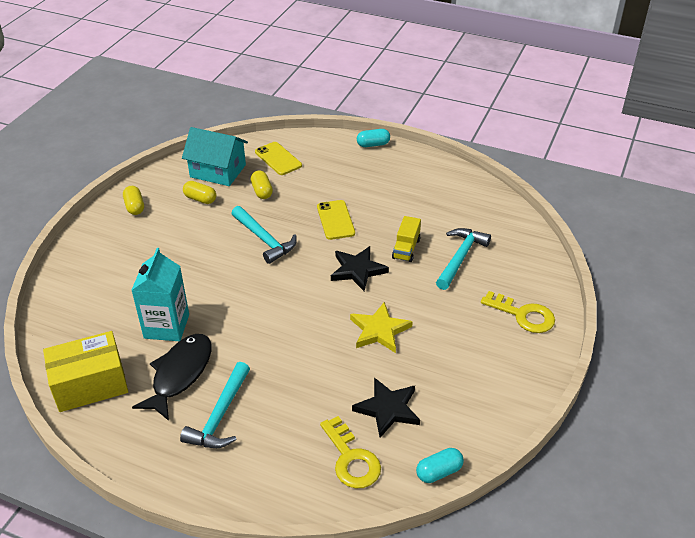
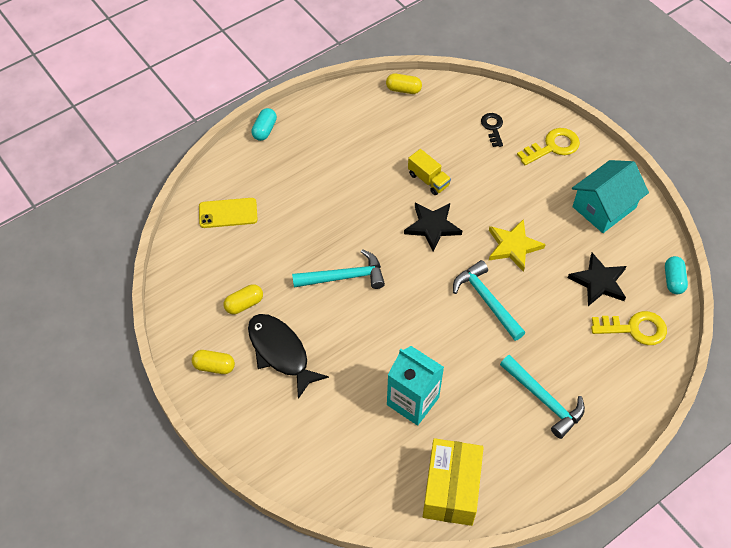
camera: 60 degrees left, 15 degrees up
(180, 374) = (480, 412): black fish -> black fish (281, 352)
(218, 171) = (208, 271): turquoise house -> turquoise house (604, 207)
(262, 191) = (270, 248): yellow capsule -> yellow capsule (403, 89)
(335, 220) = (355, 211): yellow phone -> none
(460, 257) = (463, 150): turquoise hammer -> turquoise hammer (486, 300)
(504, 266) = (493, 127): none -> black key

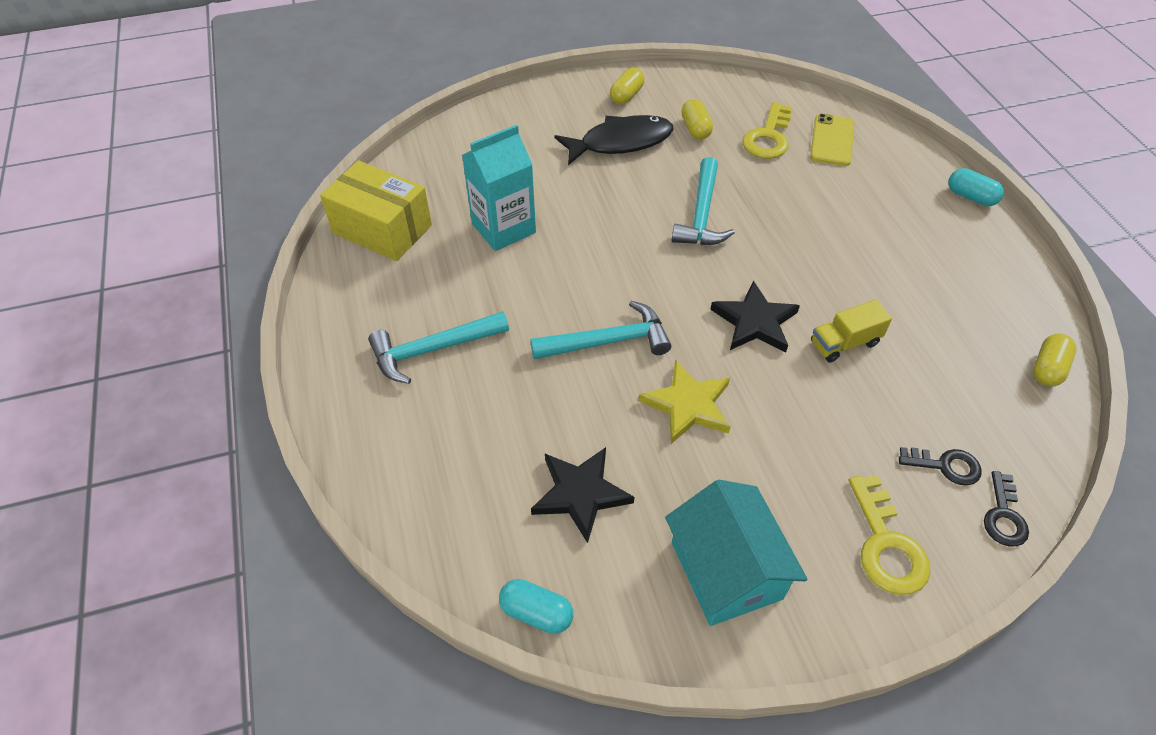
camera: 110 degrees right, 5 degrees down
(511, 104) = (1004, 516): none -> black key
(634, 328) = (478, 506): yellow key -> yellow key (768, 137)

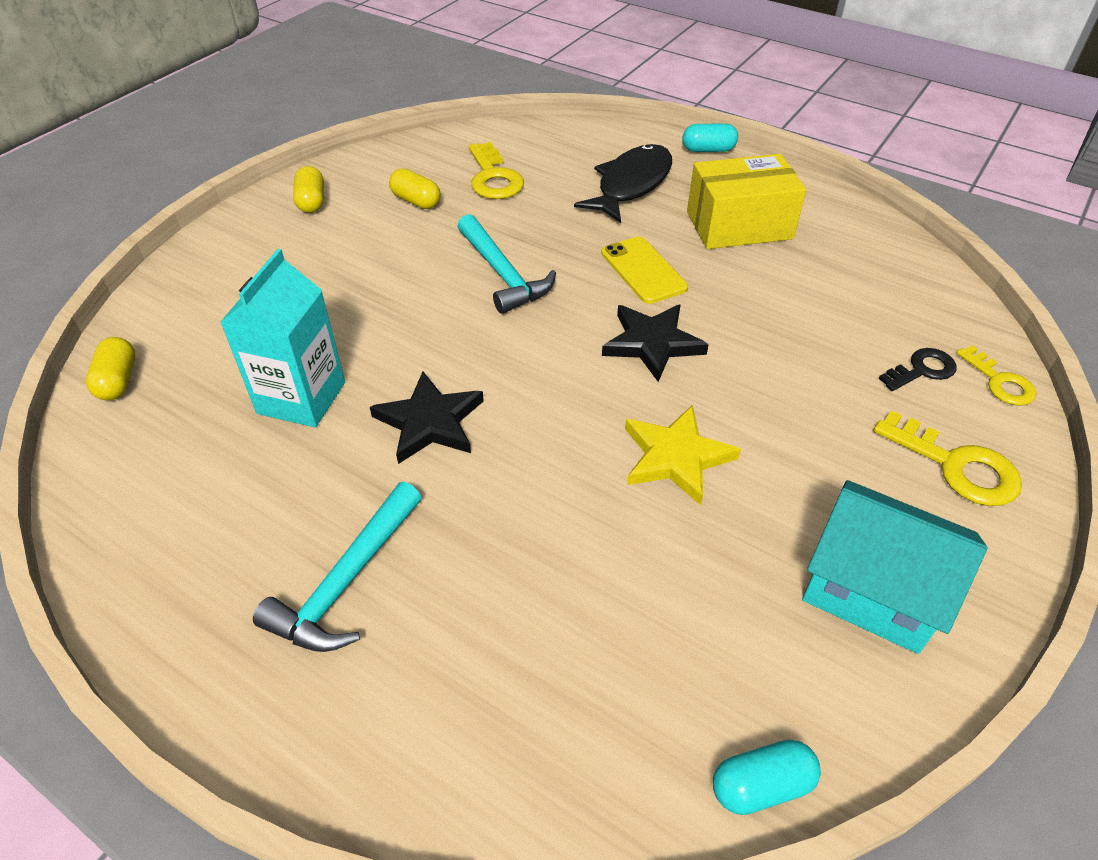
camera: 40 degrees left, 5 degrees down
(382, 229) = (138, 484): yellow box -> yellow box (739, 225)
(580, 493) = (670, 619): black star -> black star (429, 422)
(608, 341) = (537, 445): turquoise hammer -> none
(620, 142) = (350, 248): black fish -> black fish (631, 185)
(832, 140) = (552, 155): yellow phone -> yellow phone (643, 270)
(844, 343) = (743, 317): yellow truck -> none
(1004, 516) = (1000, 382): black key -> yellow key
(1047, 368) = (900, 250): yellow capsule -> yellow capsule (118, 381)

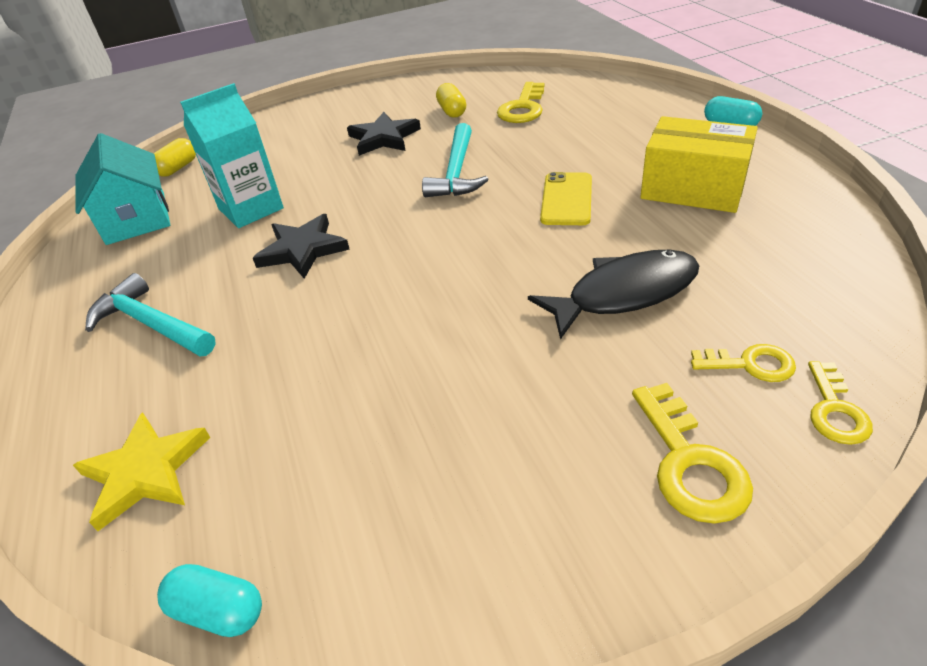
camera: 40 degrees right, 5 degrees down
(311, 201) = (387, 97): yellow capsule -> none
(346, 582) = (151, 324): turquoise hammer -> turquoise hammer turned 60 degrees clockwise
(631, 185) = (627, 136): black fish -> black fish (624, 294)
(652, 343) = (513, 253): black star -> black star (384, 138)
(676, 457) = (436, 341): yellow star -> yellow star (145, 472)
(872, 588) = (481, 521): turquoise house -> turquoise house (136, 218)
(922, 370) = (750, 364): black key -> yellow key

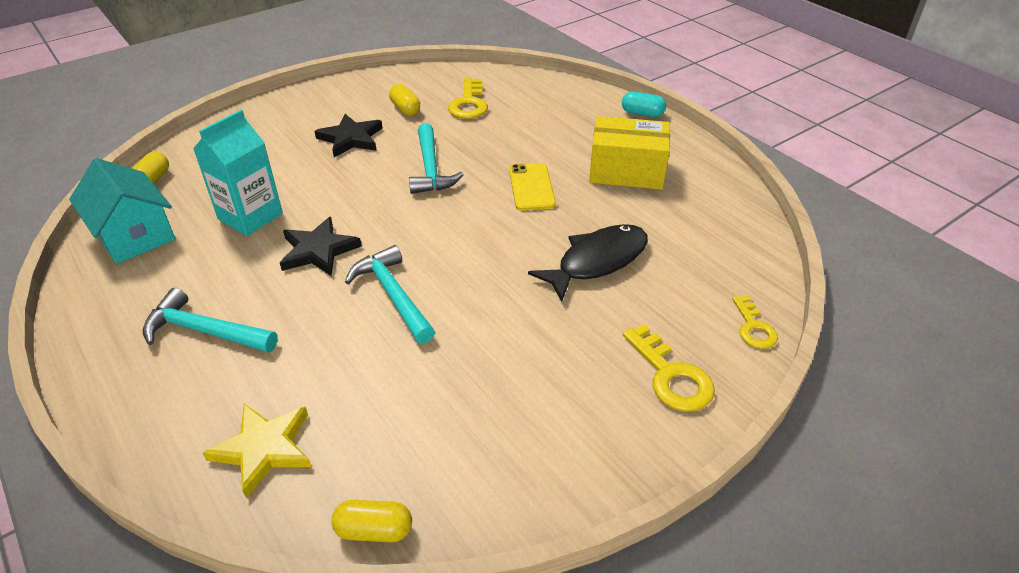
camera: 20 degrees left, 0 degrees up
(219, 610) = (374, 530): turquoise capsule -> yellow capsule
(361, 307) = (393, 295): none -> turquoise hammer
(750, 364) = (695, 303): yellow key -> none

